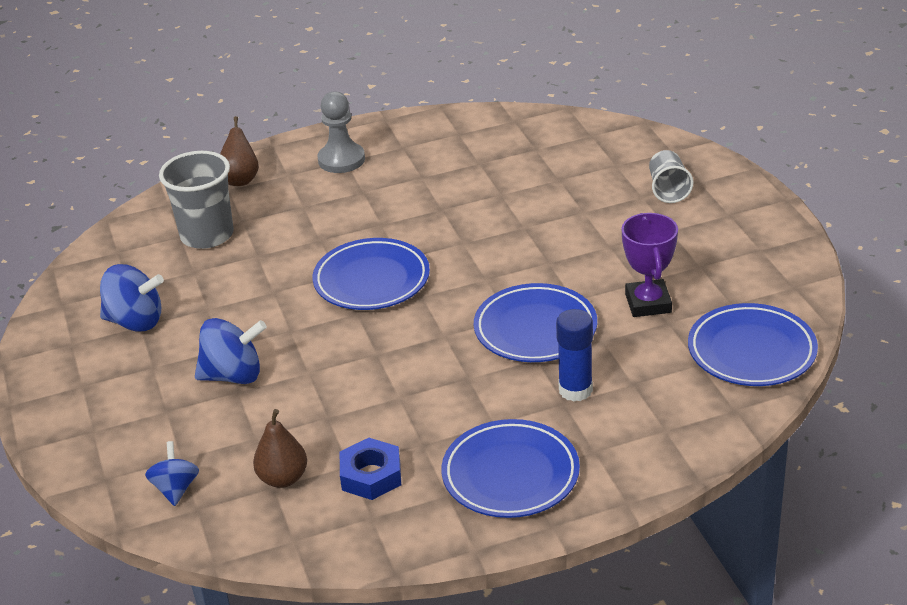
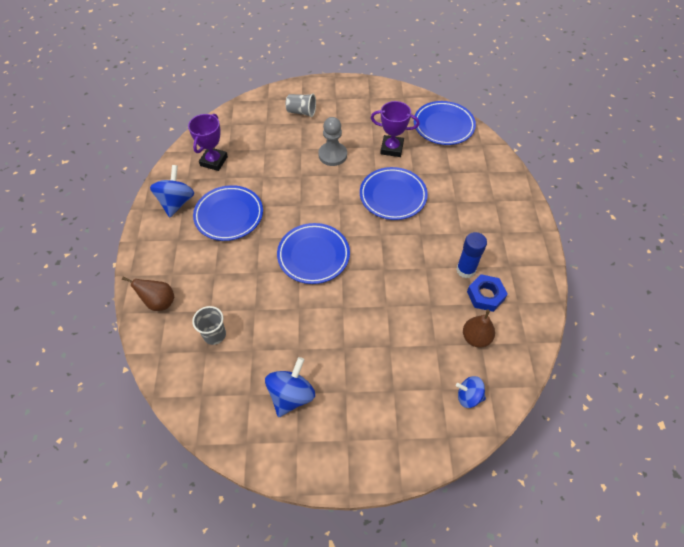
camera: 75 degrees left, 20 degrees up
(207, 235) = (214, 334): grey cup -> grey cup, size x0.60
(233, 375) = (374, 346): blue spinning top -> blue spinning top (176, 202)
(341, 160) = (175, 241): grey pawn -> grey pawn (332, 155)
(505, 144) = (214, 161): none -> purple trophy
(510, 475) = (502, 237): blue plate -> blue plate (229, 215)
(575, 390) = (447, 194): blue glue stick -> blue glue stick (465, 270)

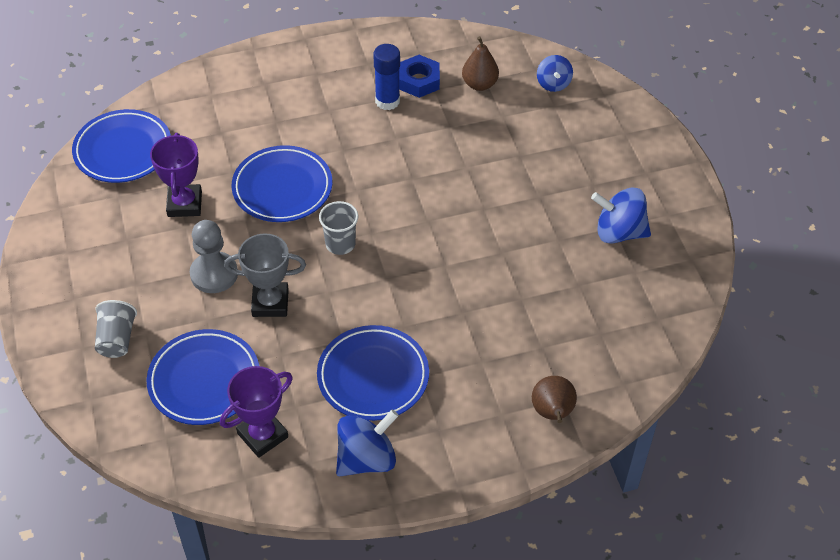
camera: 105 degrees left, 5 degrees down
(176, 202) = (366, 459): blue spinning top -> blue spinning top turned 150 degrees clockwise
(214, 161) = (262, 435): purple trophy -> purple trophy turned 45 degrees counterclockwise
(214, 334) = (574, 331): grey cup -> grey cup (340, 244)
(302, 177) = (270, 303): none -> grey trophy
(313, 255) = (414, 255): blue plate -> blue plate (204, 381)

